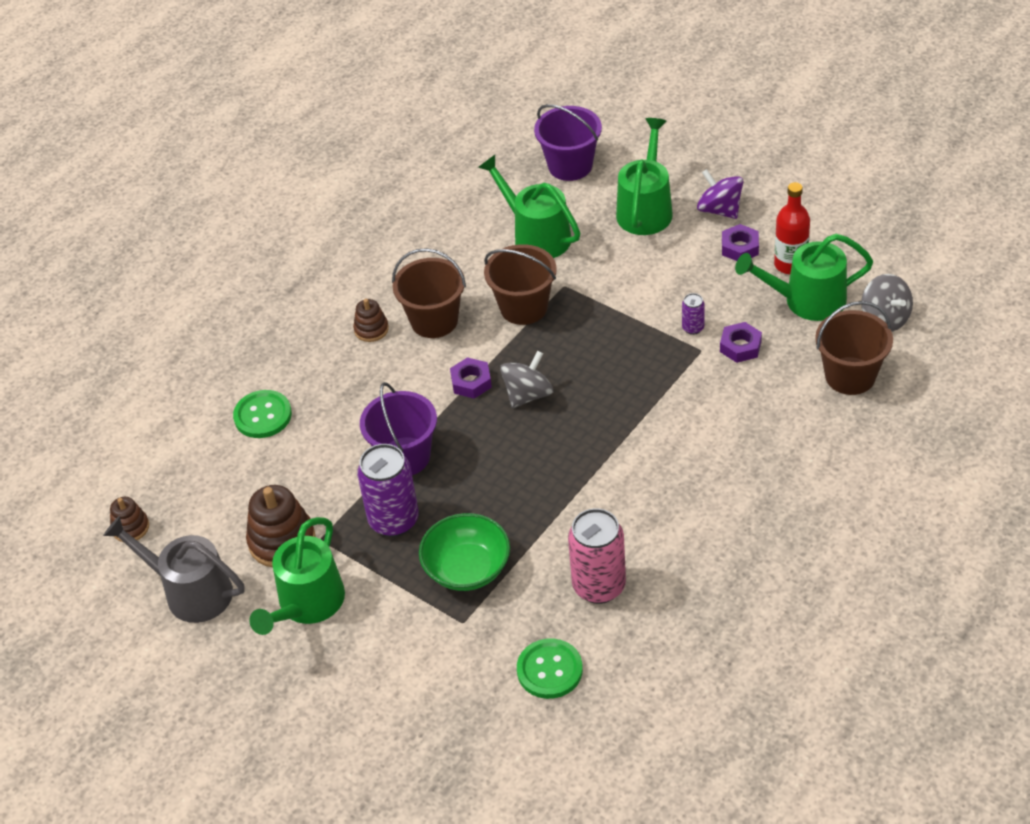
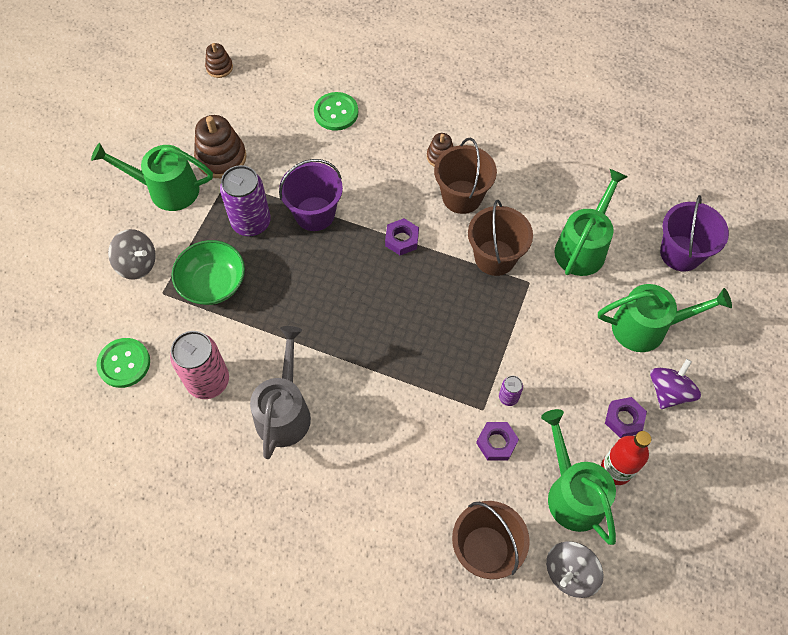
camera: 70 degrees right, 15 degrees up
(191, 592) = (169, 118): grey watering can -> grey watering can (284, 411)
(528, 394) = (398, 284): grey spinning top -> grey spinning top (137, 264)

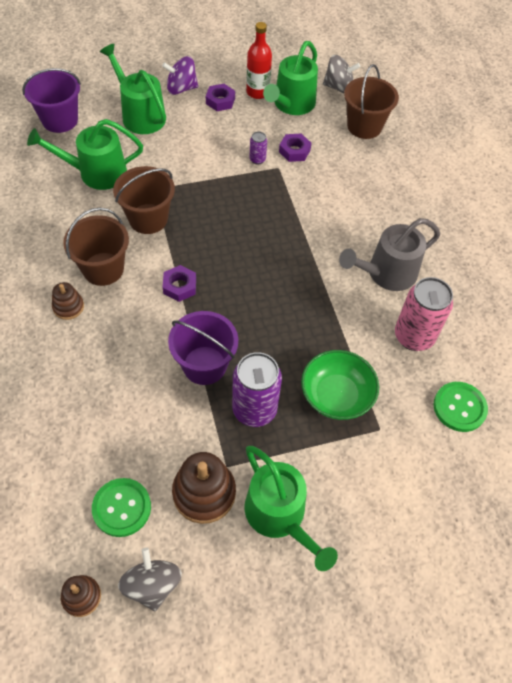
camera: 130 degrees left, 5 degrees down
(137, 264) = (373, 474): grey spinning top -> grey spinning top (152, 584)
(336, 112) = (71, 425): green button -> green button (122, 508)

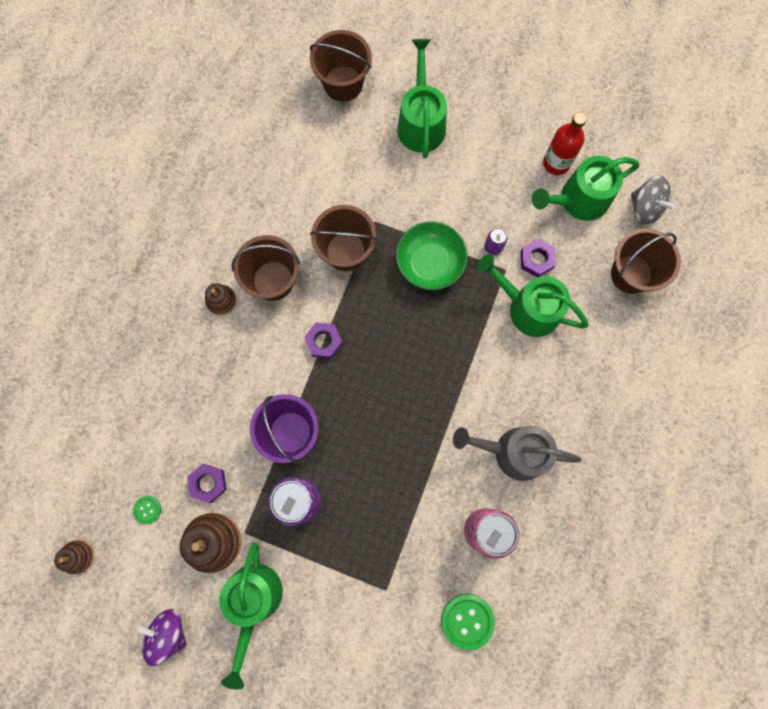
camera: 40 degrees right, 20 degrees up
(60, 120) = (343, 83): purple bucket -> brown bucket
(96, 173) = (335, 169): green watering can -> green watering can (528, 308)
(122, 508) = (147, 509): green button -> green button, size x0.53
(152, 584) = (129, 584): grey spinning top -> none
(181, 88) = (483, 112): purple spinning top -> purple spinning top (168, 633)
(220, 101) = (510, 152): purple nut -> purple nut (208, 483)
(336, 396) = (374, 536): green bowl -> green bowl (430, 263)

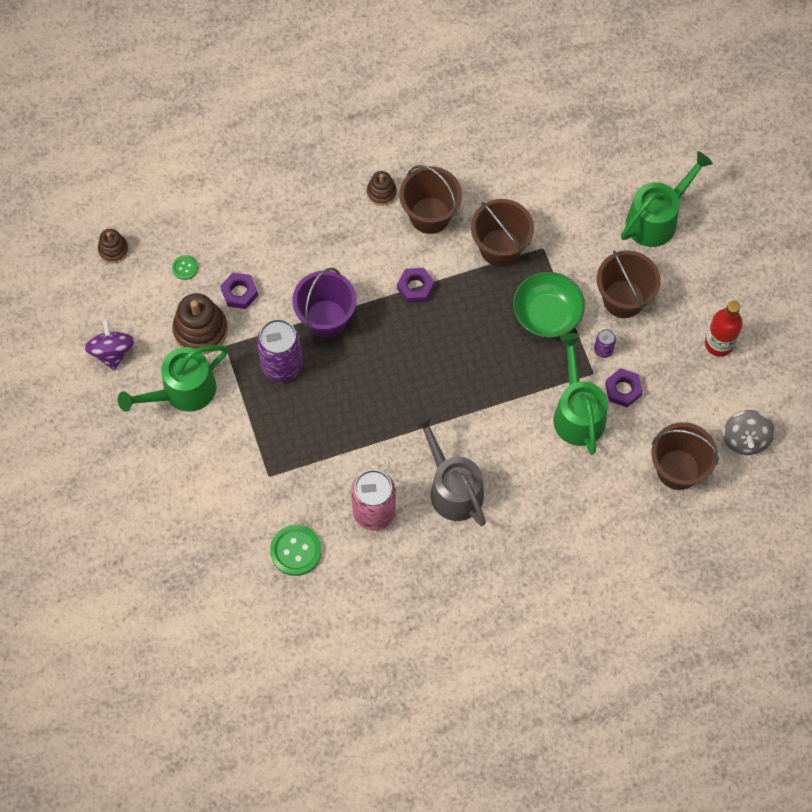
camera: 50 degrees right, 10 degrees down
(343, 83) = (634, 138): brown bucket -> brown bucket (623, 299)
(579, 200) = (703, 384): green watering can -> none

